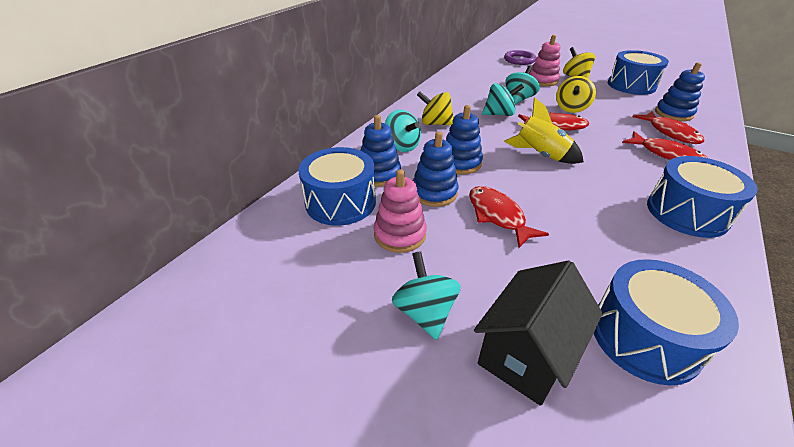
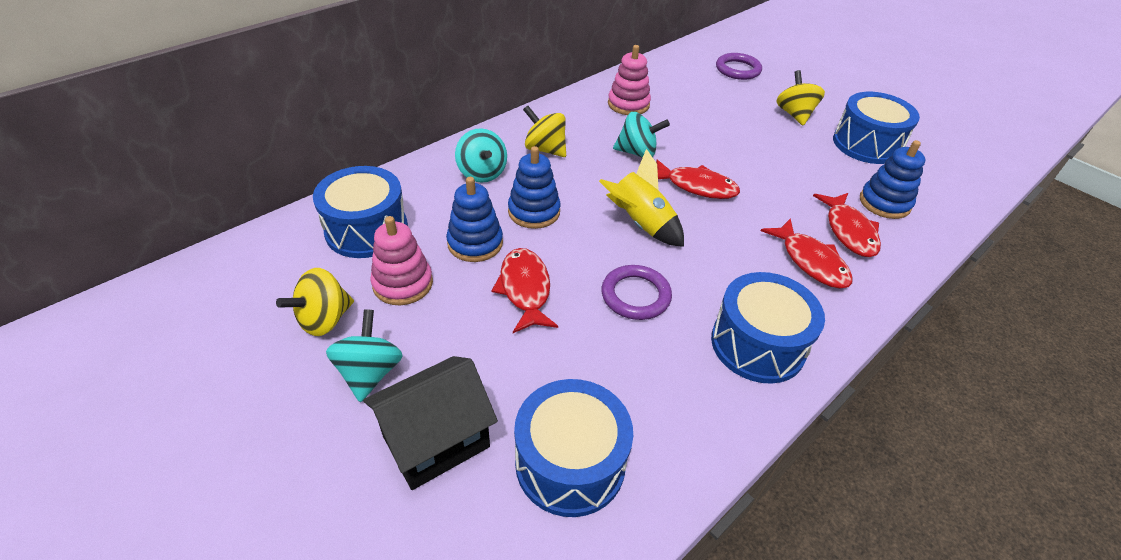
camera: 15 degrees right, 5 degrees up
(379, 174) = (430, 205): blue stacking toy -> none
(519, 99) = (683, 134): turquoise spinning top -> none
(542, 80) = (742, 111): pink stacking toy -> pink stacking toy (628, 104)
(571, 108) = (742, 164): yellow spinning top -> yellow spinning top (324, 319)
(578, 201) = (635, 295): none -> purple ring

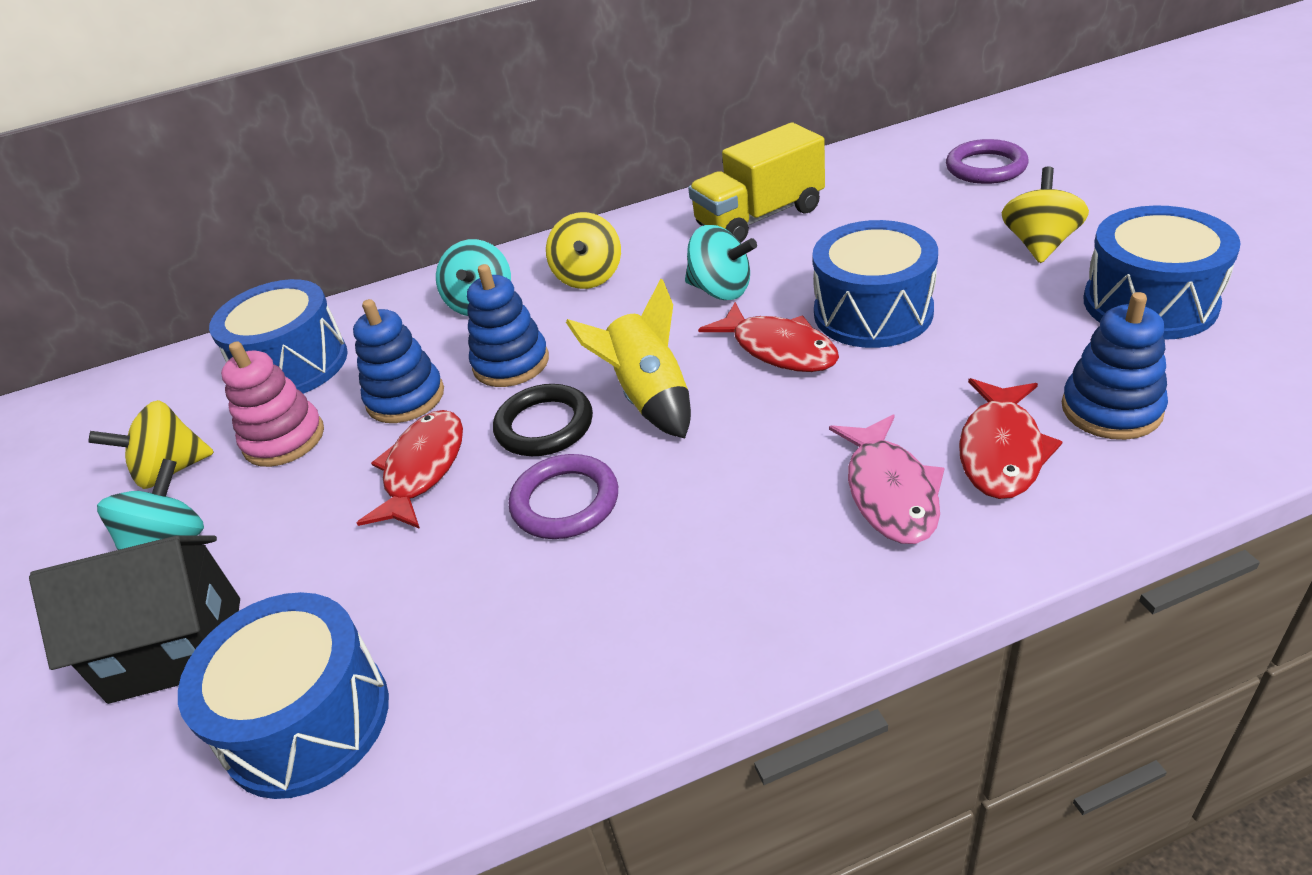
camera: 30 degrees right, 5 degrees down
(545, 149) = (589, 277): yellow spinning top -> yellow spinning top turned 150 degrees counterclockwise
(587, 250) = (544, 426): none -> black ring
(628, 104) = (759, 217): pink stacking toy -> yellow truck
(757, 344) = (699, 610): blue drum -> blue drum (873, 312)
(810, 261) = (890, 492): red fish -> pink fish

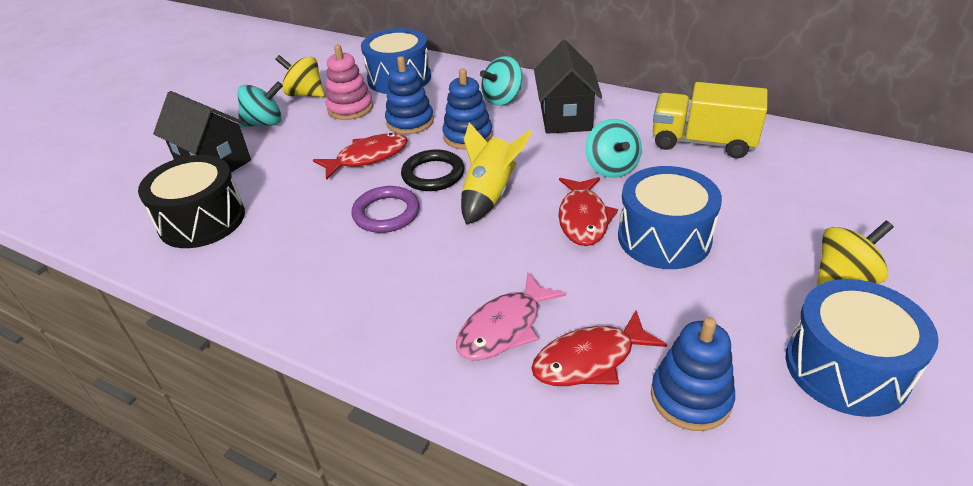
camera: 45 degrees right, 0 degrees up
(307, 720) = (202, 220): blue drum -> black drum
(589, 277) = (565, 117): yellow spinning top -> black house
(986, 167) = (907, 206): purple ring -> none

